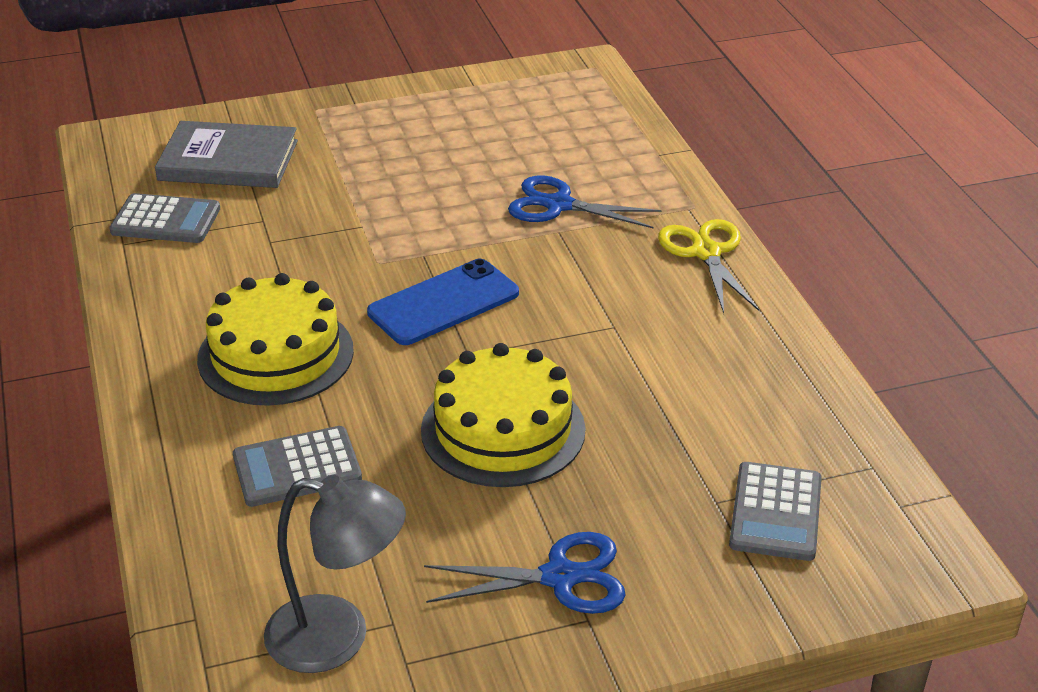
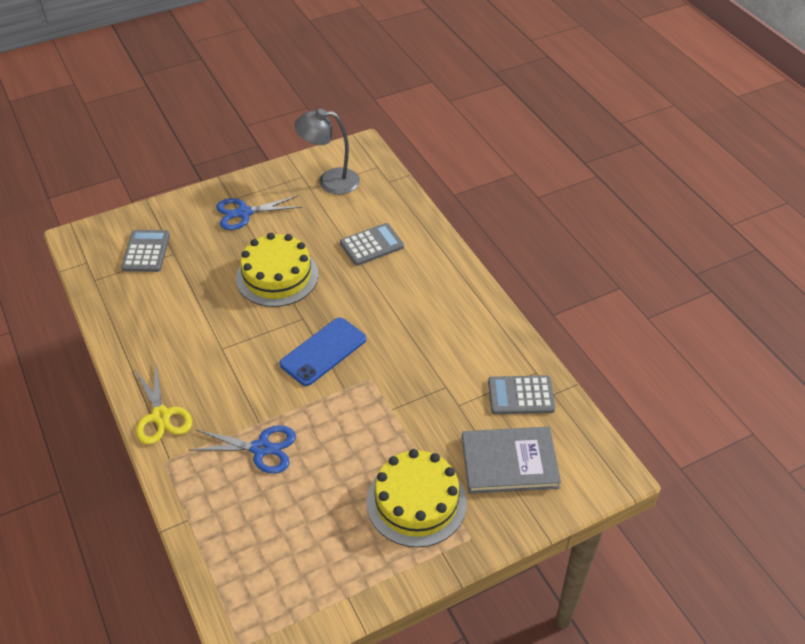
camera: 170 degrees right, 10 degrees up
(275, 354) = (407, 304): yellow cake -> yellow cake (416, 502)

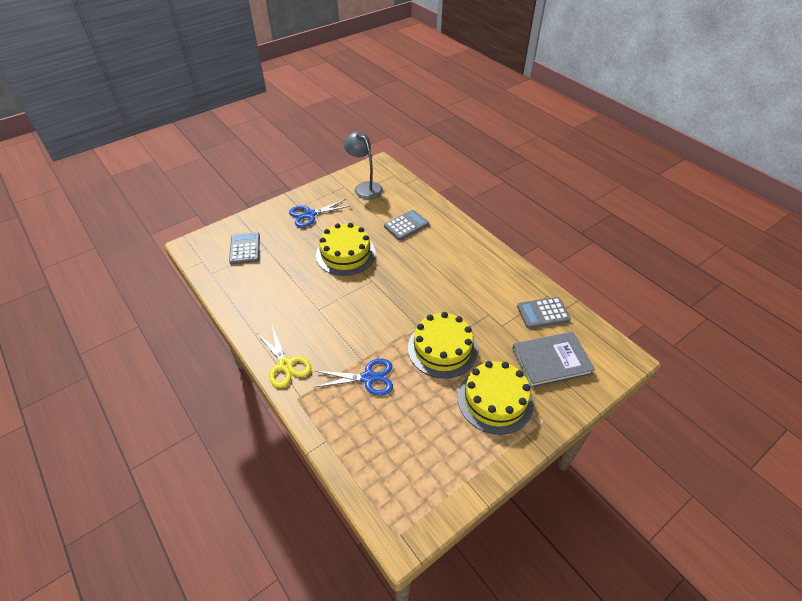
camera: 10 degrees left, 0 degrees up
(323, 352) = (394, 301): blue phone -> none
(330, 181) = (365, 187): grey lamp -> grey lamp turned 60 degrees clockwise
(368, 424) = (442, 348): none -> yellow cake

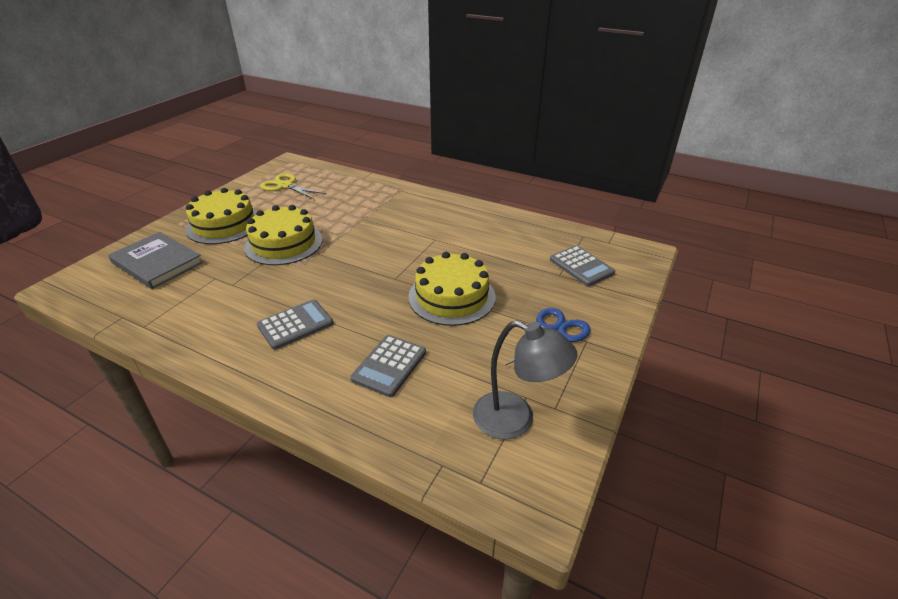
camera: 155 degrees right, 10 degrees down
(285, 364) = (429, 200): yellow scissors -> yellow scissors (285, 186)
(368, 378) = (349, 210): blue scissors -> none
(543, 313) = (156, 304): grey calculator -> grey calculator (295, 325)
(551, 361) = (157, 263): grey book -> grey book turned 75 degrees clockwise

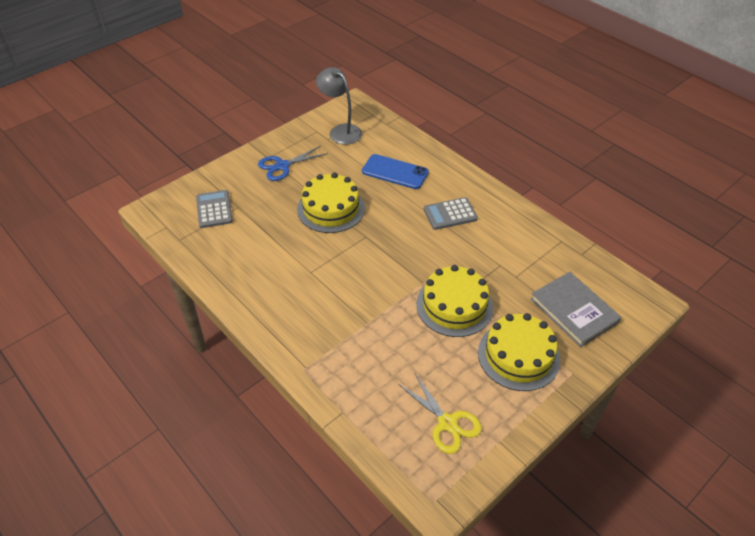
camera: 160 degrees left, 10 degrees up
(389, 366) = (395, 172): grey calculator -> blue phone

